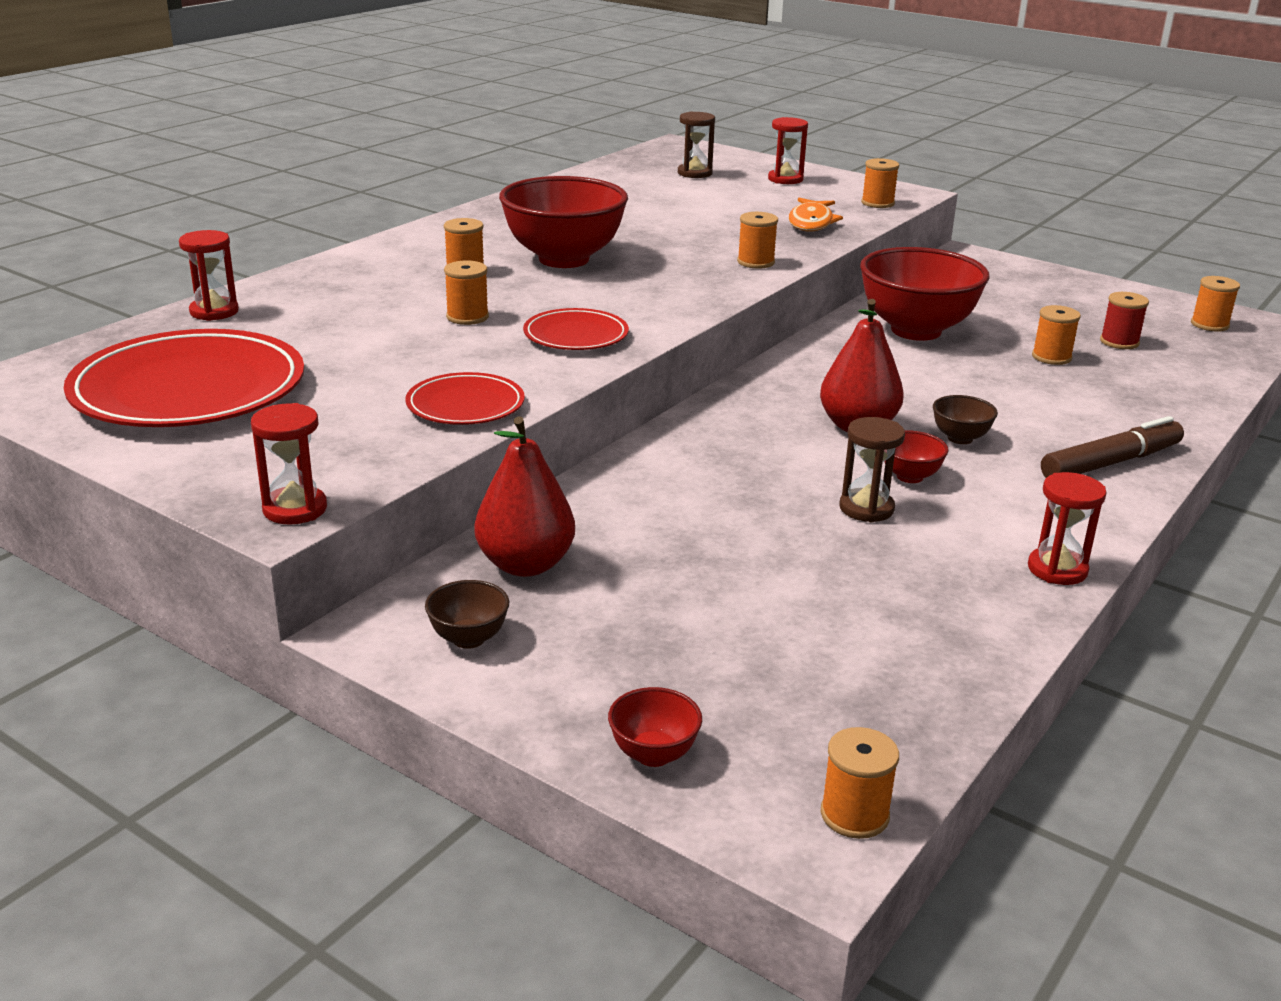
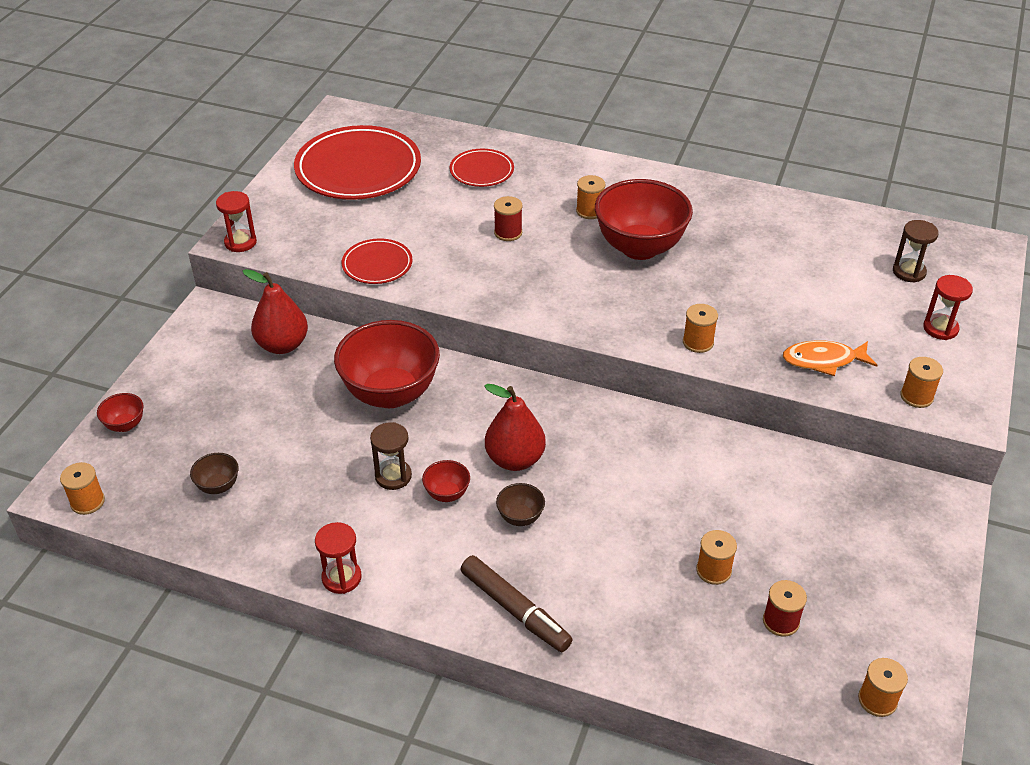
camera: 75 degrees right, 15 degrees up
(214, 312) = (465, 141): red hourglass -> none
(467, 317) = (508, 232): orange spool -> red spool
(468, 638) = (208, 343): brown bowl -> brown bowl (218, 486)
(576, 335) = (501, 283): red plate -> red plate (481, 171)
(916, 330) = (721, 476): red bowl -> red bowl (390, 393)

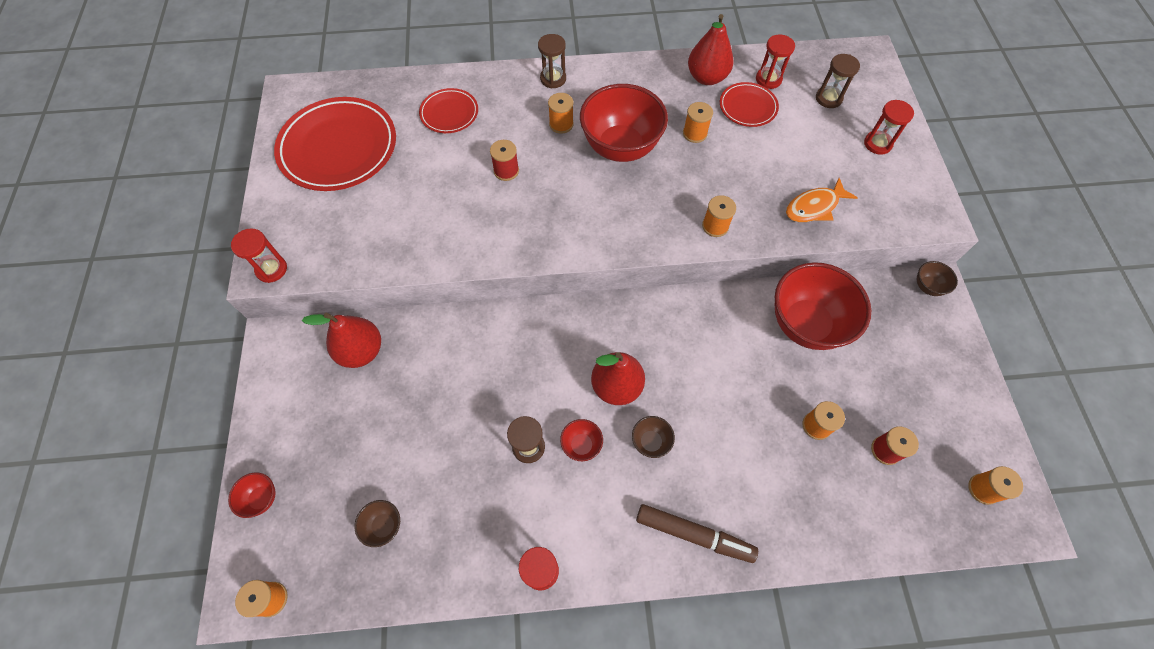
camera: 25 degrees left, 20 degrees up
(377, 265) = (411, 247): red plate -> red plate (747, 107)
(390, 393) = (481, 363): red bowl -> red bowl (806, 324)
(606, 171) = (553, 79): none -> brown hourglass
(776, 215) = (706, 77): none -> red pear
(848, 236) = (768, 79): none -> red hourglass
(916, 396) = (895, 215): orange spool -> orange spool (694, 133)
(937, 495) = (927, 286): none -> brown bowl

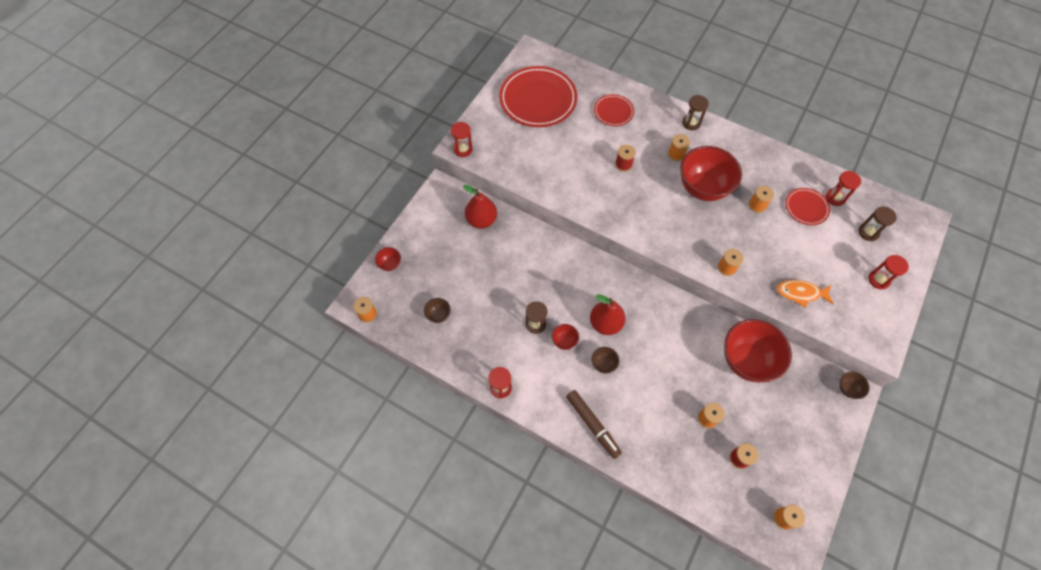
camera: 35 degrees right, 0 degrees up
(706, 77) = (793, 174): red pear -> none

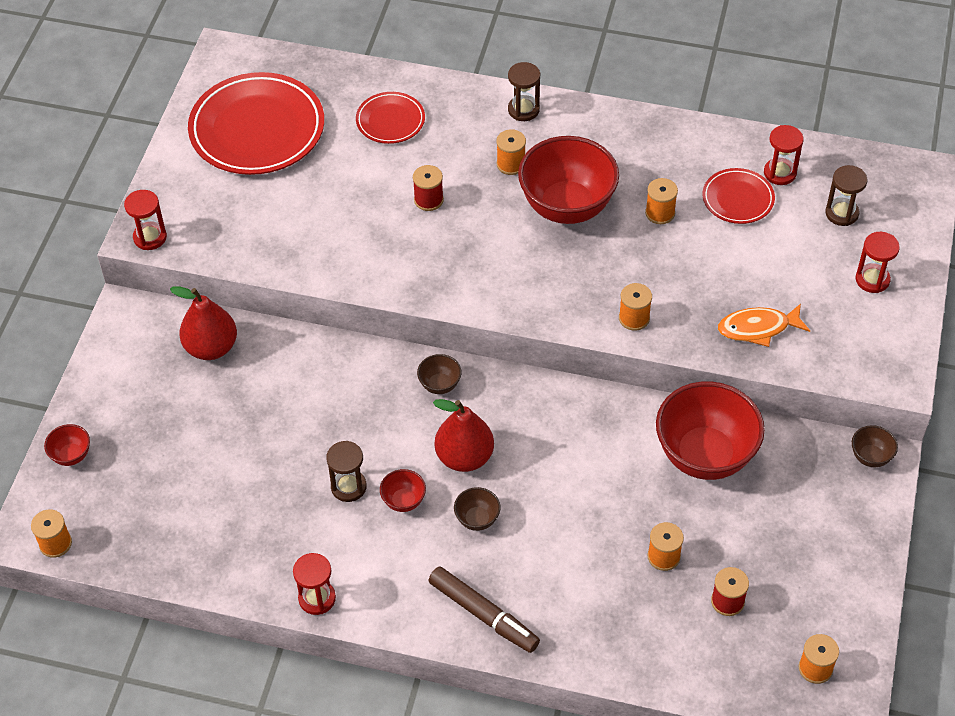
camera: 15 degrees left, 10 degrees down
(438, 315) = (179, 514): brown bowl -> brown bowl (440, 385)

